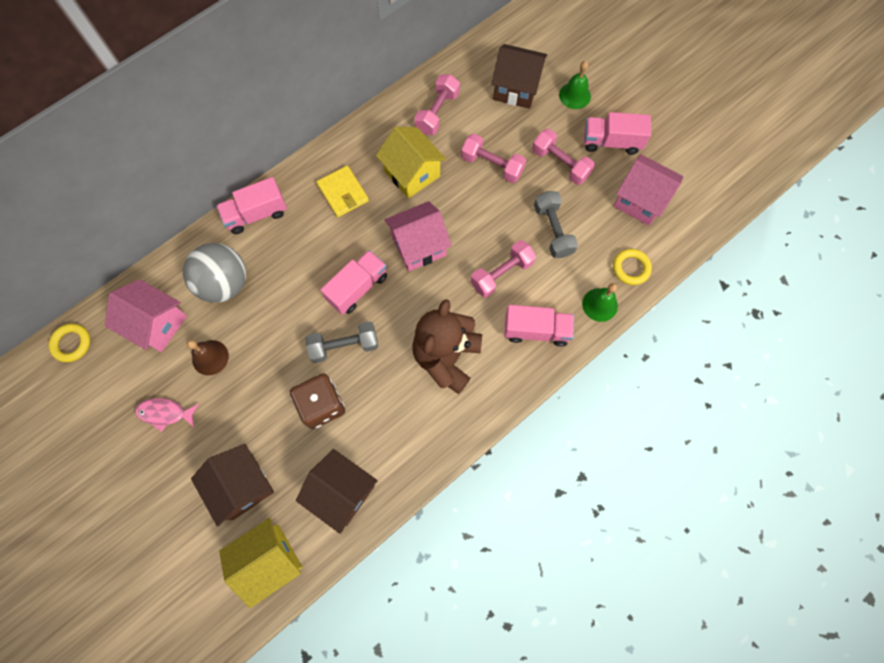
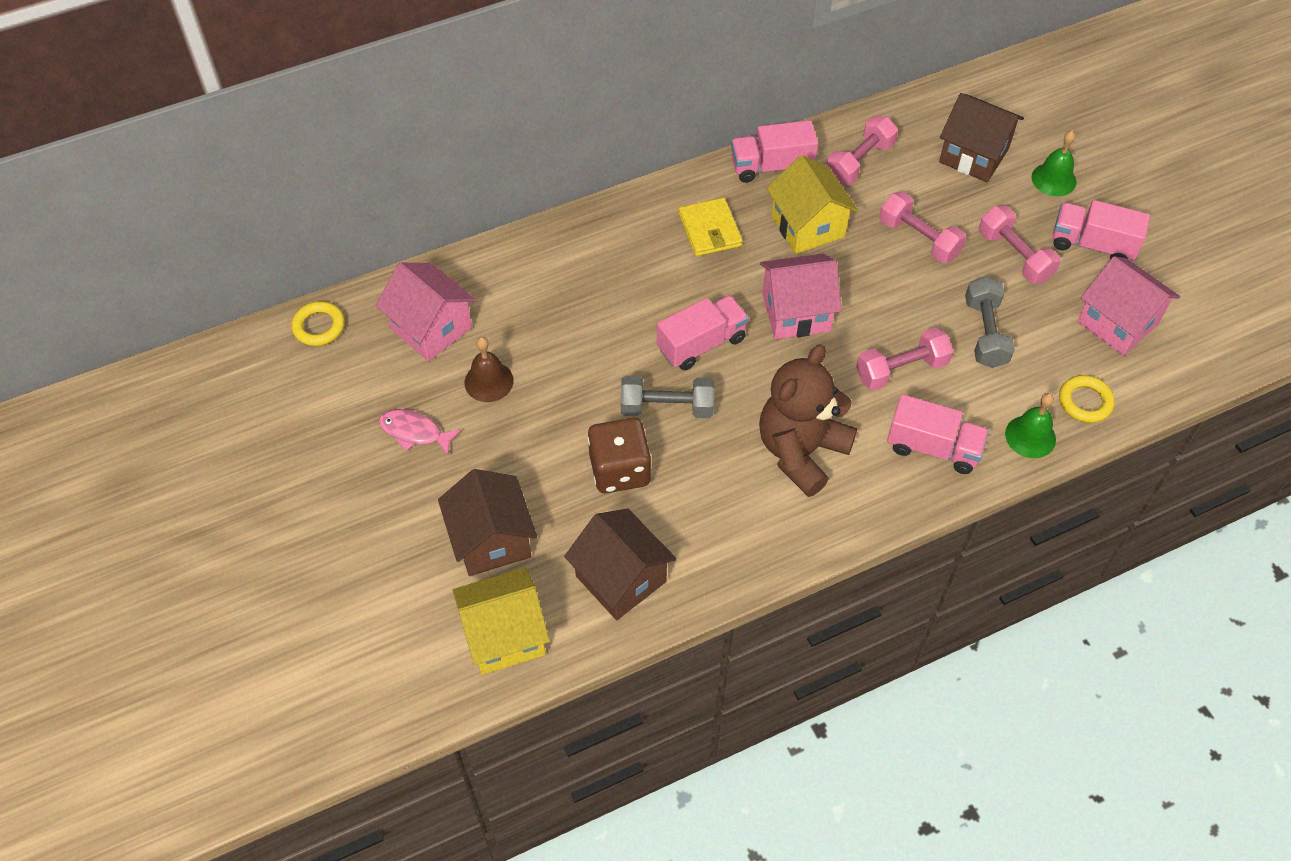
camera: 15 degrees right, 15 degrees down
(224, 283) = (529, 301): grey ball -> none
(256, 214) = (590, 231): pink truck -> pink truck (771, 166)

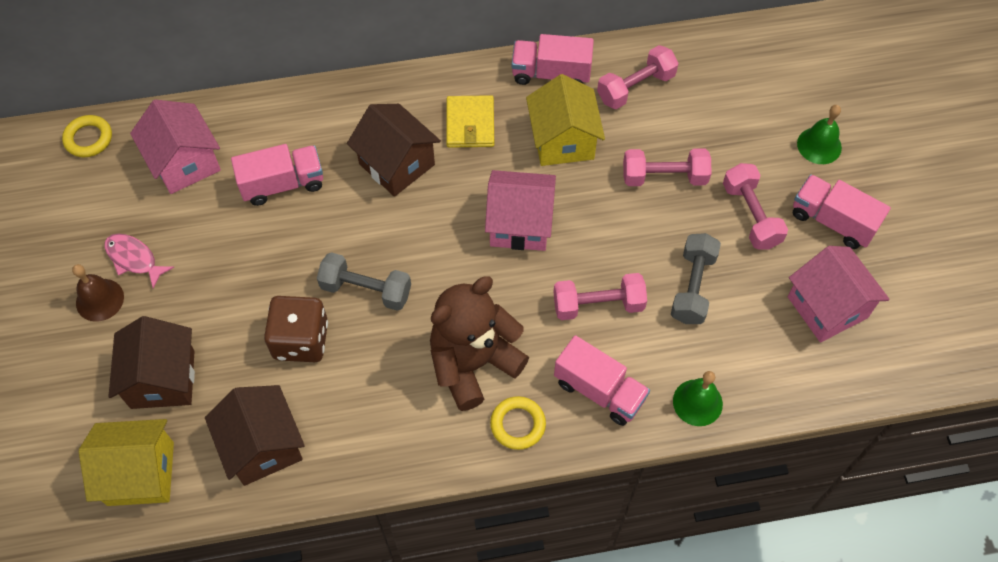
camera: 15 degrees right, 5 degrees up
(489, 381) = (216, 226): brown bell -> brown bell (100, 300)
(701, 344) = (421, 235): pink truck -> pink truck (283, 184)
(919, 239) = (664, 177): pink dumbbell -> pink dumbbell turned 60 degrees counterclockwise
(974, 155) = (749, 104): brown house -> brown house (397, 164)
(1085, 402) = (764, 380): yellow ring -> yellow ring (518, 424)

